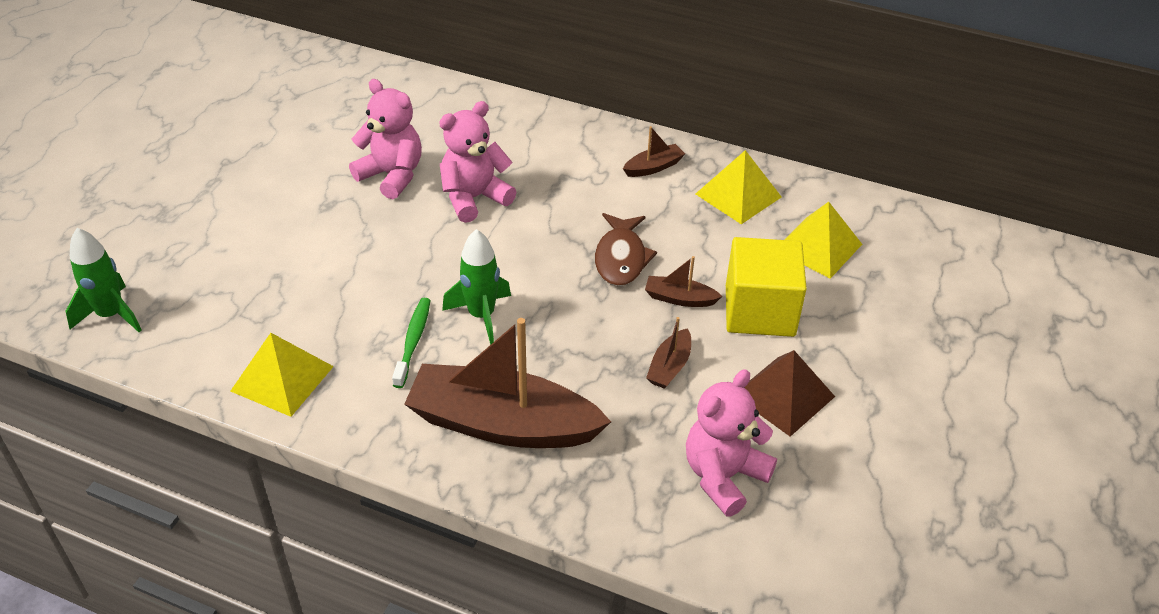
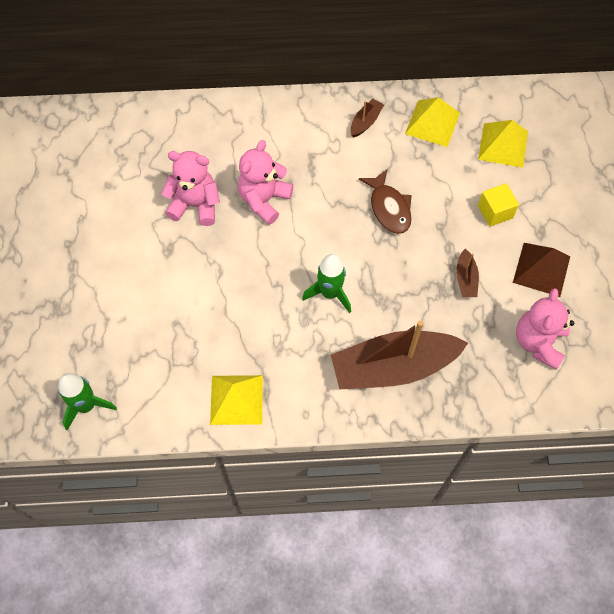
camera: 25 degrees left, 20 degrees up
(413, 341) = (300, 333): green toothbrush -> none
(679, 298) = (443, 224): brown boat -> none
(759, 311) = (495, 212): yellow cube -> yellow cube, size x0.58

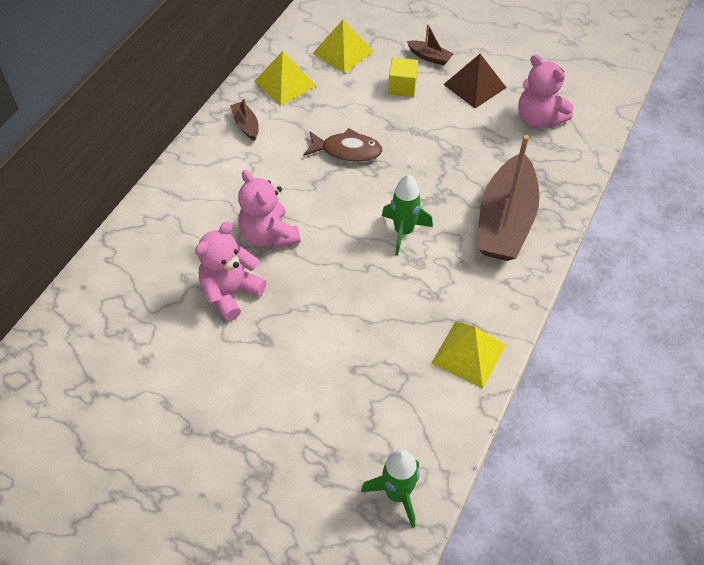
camera: 60 degrees left, 10 degrees down
(466, 279) = (452, 134): brown boat -> brown boat (429, 57)

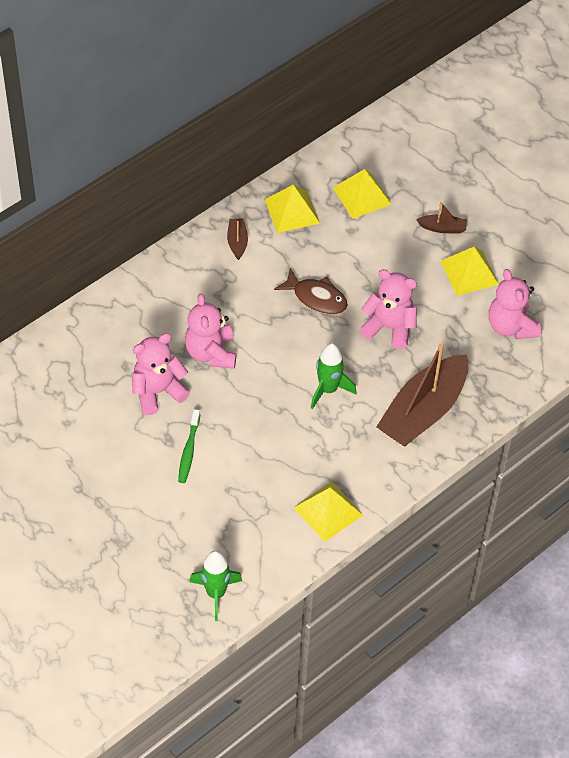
camera: 20 degrees right, 0 degrees up
(292, 343) = (189, 450): none -> green toothbrush
(402, 87) = (399, 251): yellow cube -> none
(429, 57) = (442, 228): brown boat -> brown boat turned 45 degrees counterclockwise
(430, 155) = (389, 327): none -> pink teddy bear
(474, 86) = (469, 272): brown pyramid -> yellow pyramid

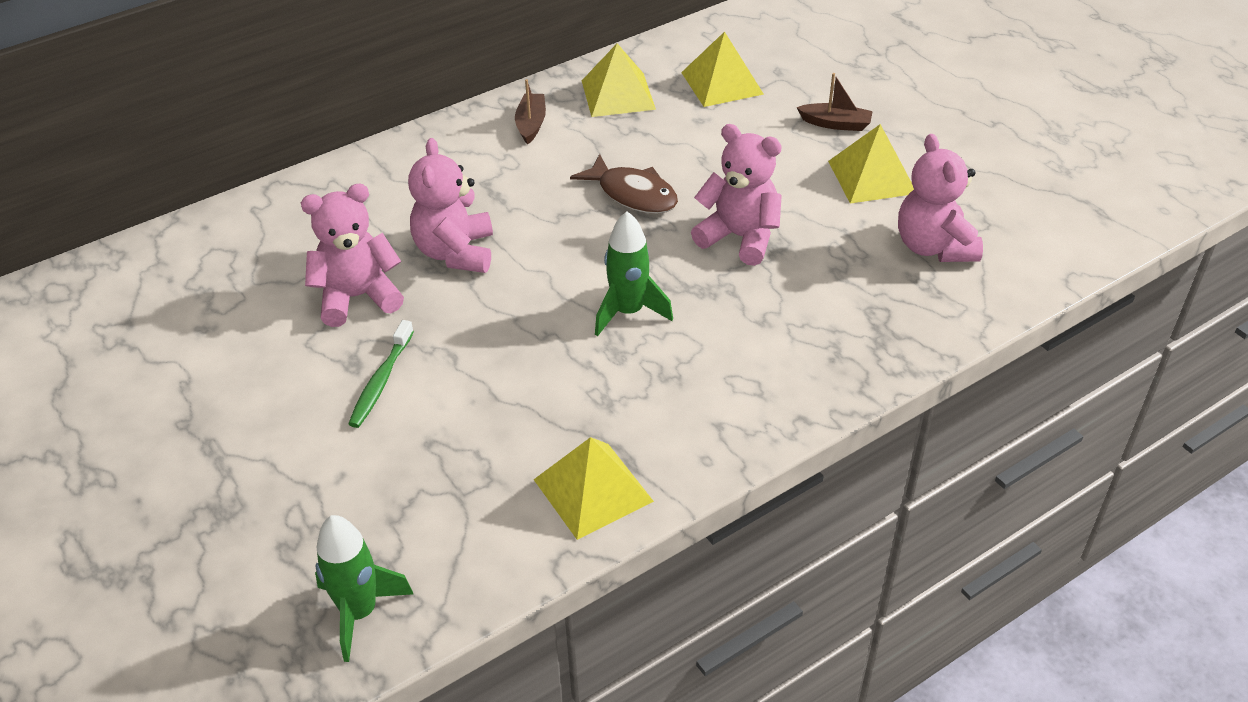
camera: 10 degrees right, 10 degrees down
(423, 411) = (780, 352): brown boat -> none

